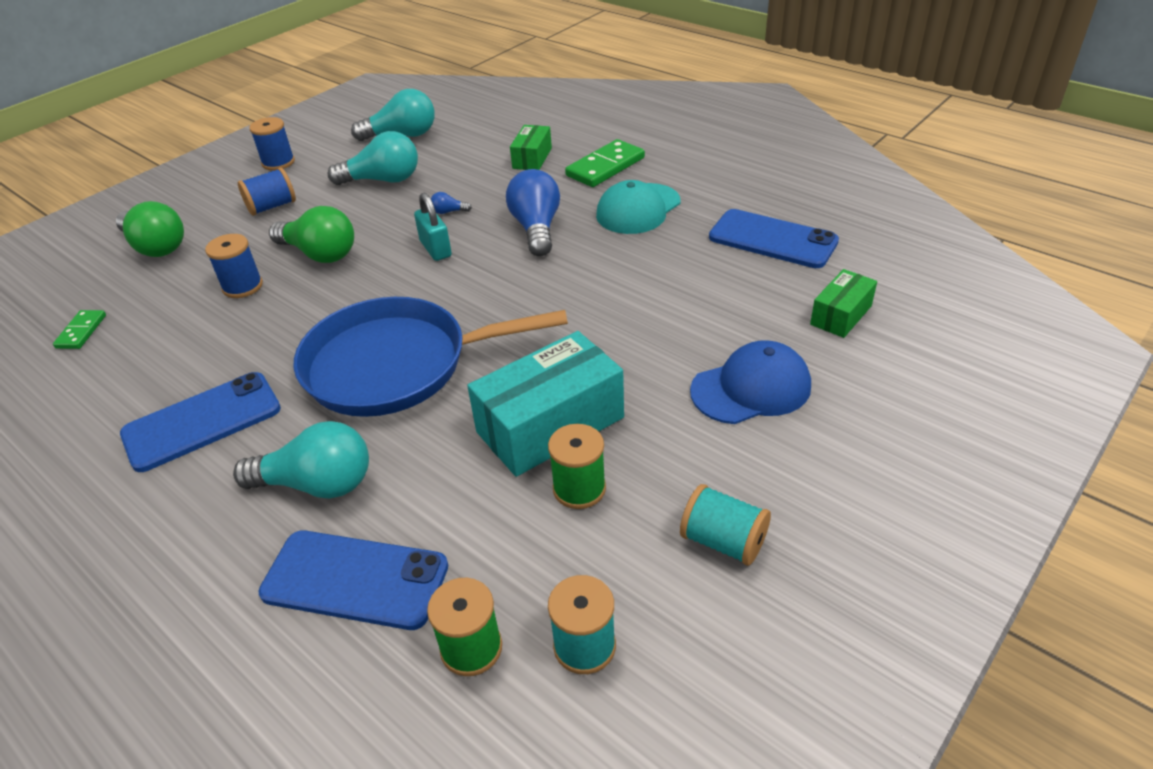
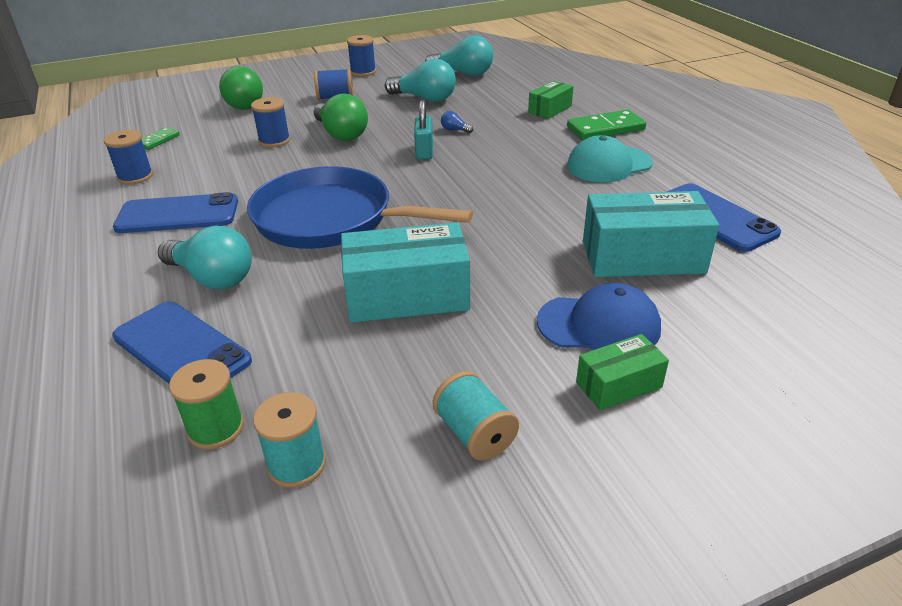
camera: 25 degrees right, 5 degrees down
(96, 390) = (135, 177): none -> blue spool
(536, 228) = (512, 157): blue light bulb -> none
(579, 488) = (390, 348): green spool -> none
(739, 303) = (642, 257): none -> turquoise box
(841, 315) = (734, 295): green box -> green box (619, 385)

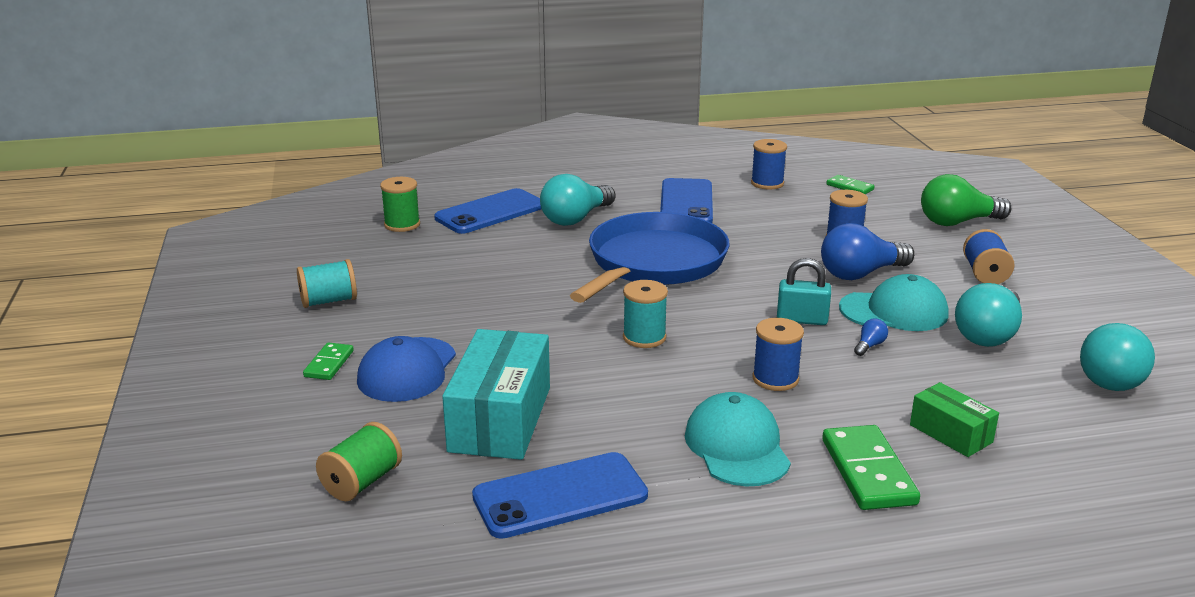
camera: 100 degrees right, 10 degrees down
(296, 464) = (352, 246): turquoise spool -> turquoise spool (644, 337)
(341, 134) = (860, 274): green light bulb -> blue light bulb
(363, 72) = (1096, 296): blue spool -> blue spool (775, 379)
(401, 123) = (894, 311): none -> turquoise cap
(407, 295) = (506, 289): turquoise box -> none
(619, 385) = (329, 364): green box -> green domino
(780, 307) = (362, 482): none -> green spool

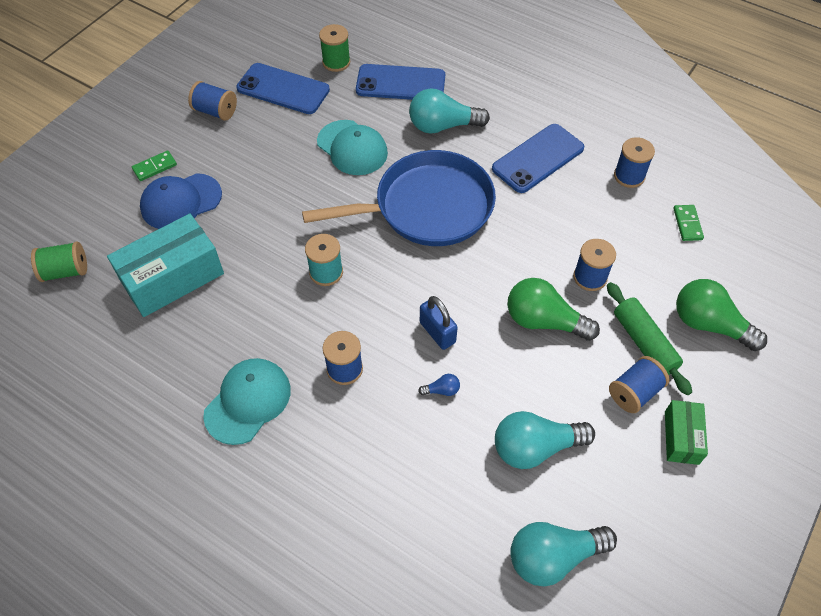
camera: 45 degrees right, 30 degrees up
(328, 301) = (215, 111): turquoise spool -> blue spool
(560, 496) = (126, 358): blue phone -> blue phone (283, 89)
(802, 319) = (437, 332): turquoise padlock -> blue padlock
(860, 274) = (544, 321): blue light bulb -> green light bulb
(868, 472) = (282, 483): green domino -> none
(894, 311) = (507, 374): turquoise cap -> turquoise cap (352, 148)
(941, 250) = (644, 343): none -> green rolling pin
(950, 433) = (371, 501): green box -> green box (681, 437)

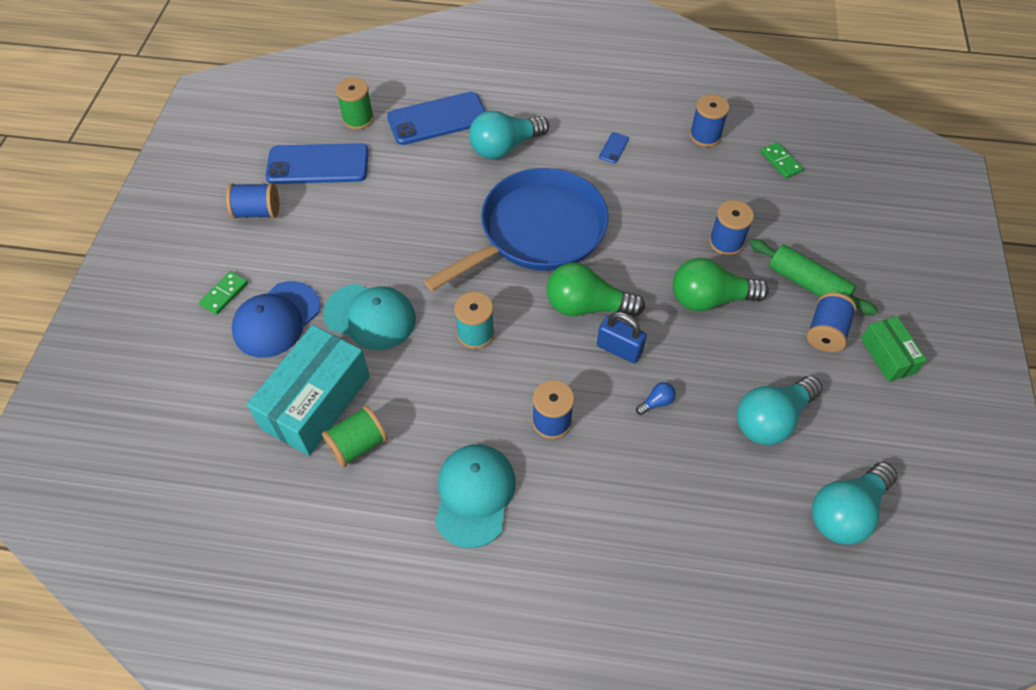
camera: 25 degrees left, 0 degrees up
(65, 271) = (189, 443): green spool -> green spool (358, 444)
(352, 148) = (427, 200): turquoise cap -> turquoise cap (370, 316)
(538, 158) = (614, 148): blue phone -> blue phone, size x0.40
(709, 324) = (851, 245): green light bulb -> green light bulb (586, 306)

